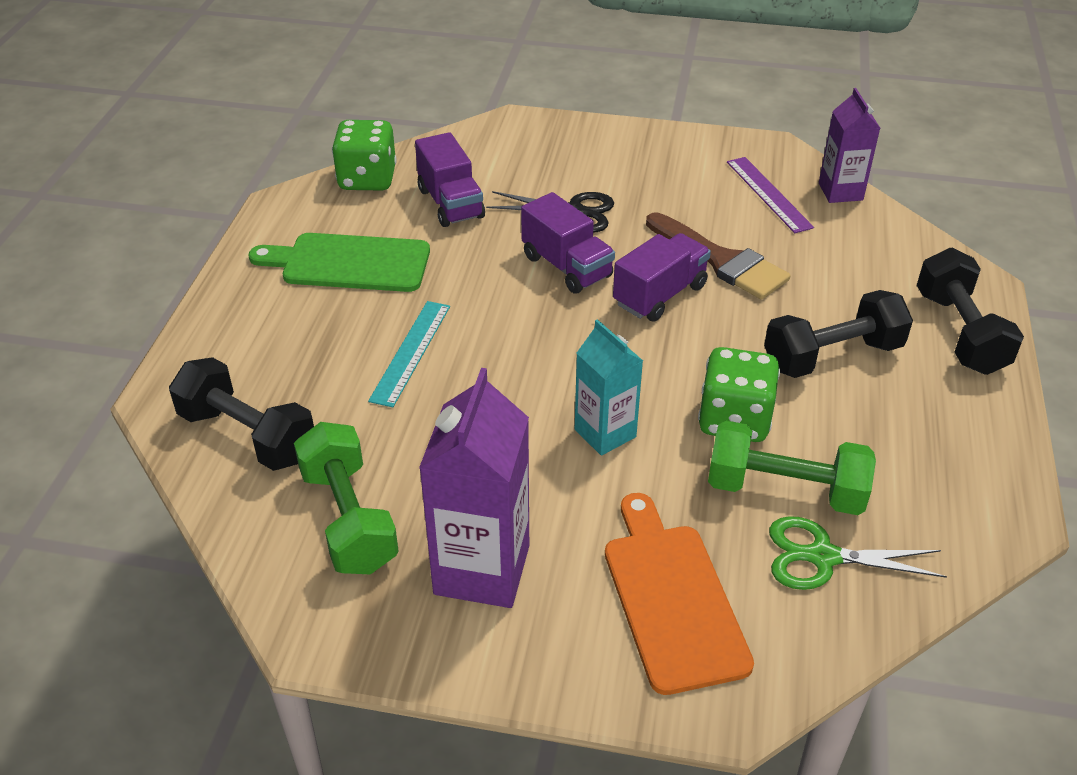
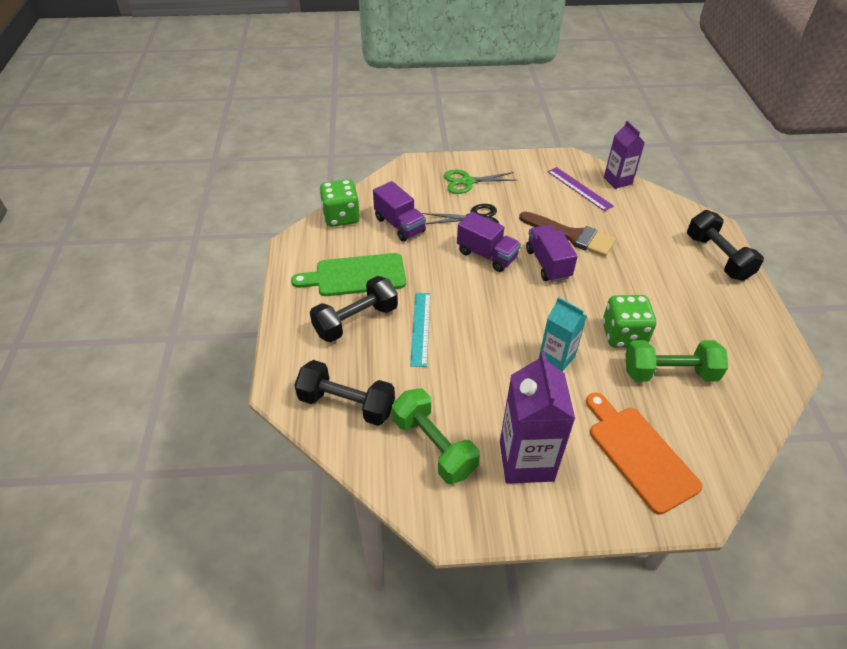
camera: 15 degrees left, 5 degrees up
(660, 295) = (548, 264): purple truck -> purple truck turned 45 degrees counterclockwise
(822, 556) = (706, 409): green scissors -> green scissors (467, 182)
(832, 356) = (658, 284): black dumbbell -> black dumbbell (356, 321)

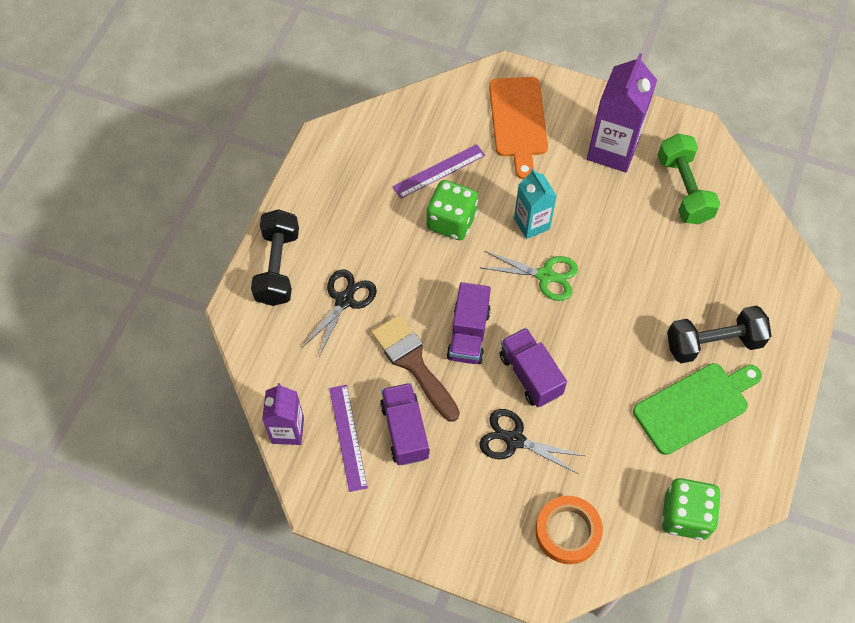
camera: 155 degrees left, 15 degrees up
(346, 404) = (749, 254): black dumbbell -> none
(356, 275) = (695, 406): green cutting board -> green cutting board turned 45 degrees counterclockwise
(399, 225) = (614, 468): purple truck -> purple truck (404, 431)
(414, 189) = (567, 531): none -> orange tape
(421, 328) = (648, 307): turquoise ruler -> none
(467, 182) = (488, 515): green scissors -> green scissors (545, 276)
(651, 254) = (344, 300): none -> black scissors
(669, 373) = (439, 171): green dumbbell -> purple ruler

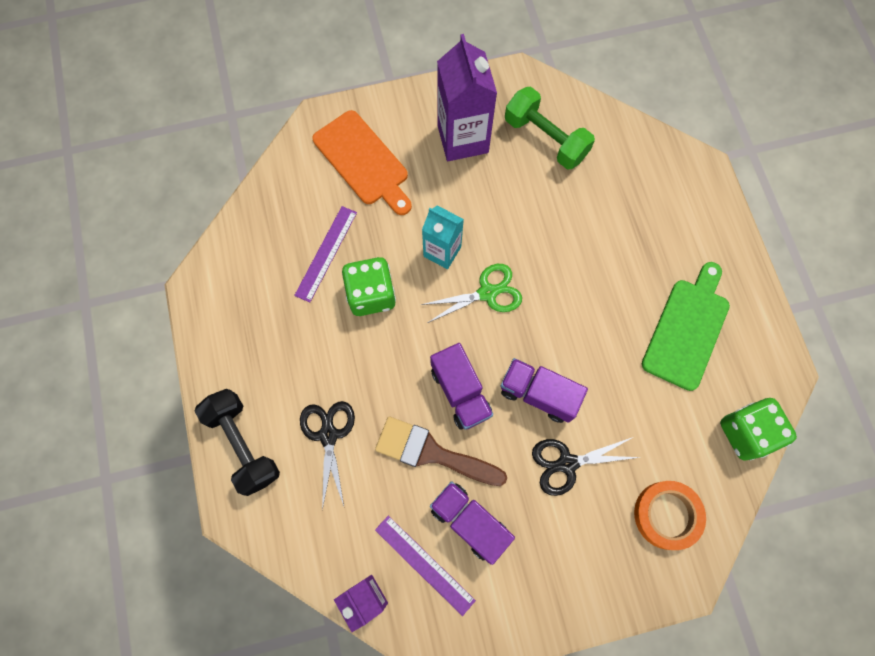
camera: 35 degrees left, 10 degrees up
(713, 343) = (663, 263): black dumbbell -> none

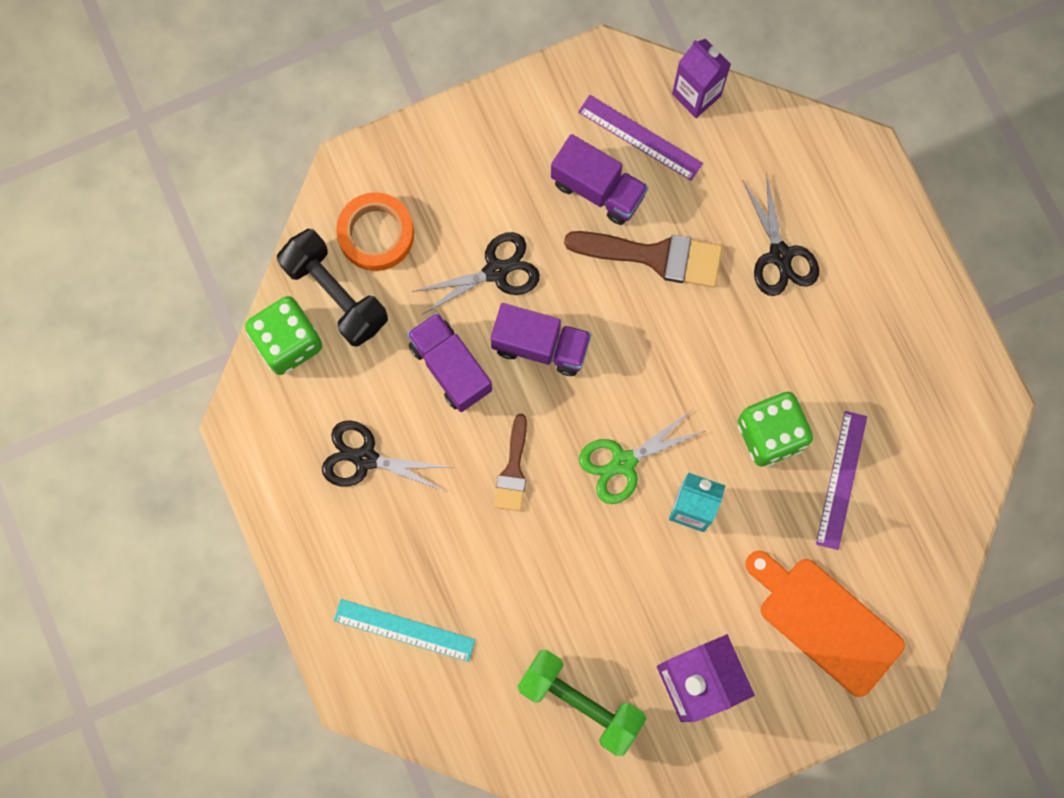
camera: 170 degrees right, 5 degrees up
(243, 444) = (876, 228): black dumbbell -> black dumbbell (335, 294)
(460, 392) = (634, 332): purple truck -> purple truck (450, 367)
(573, 301) = (513, 470): none -> brown brush
(666, 204) = (404, 630): none -> turquoise ruler
(687, 329) = (365, 458): green cutting board -> black scissors

